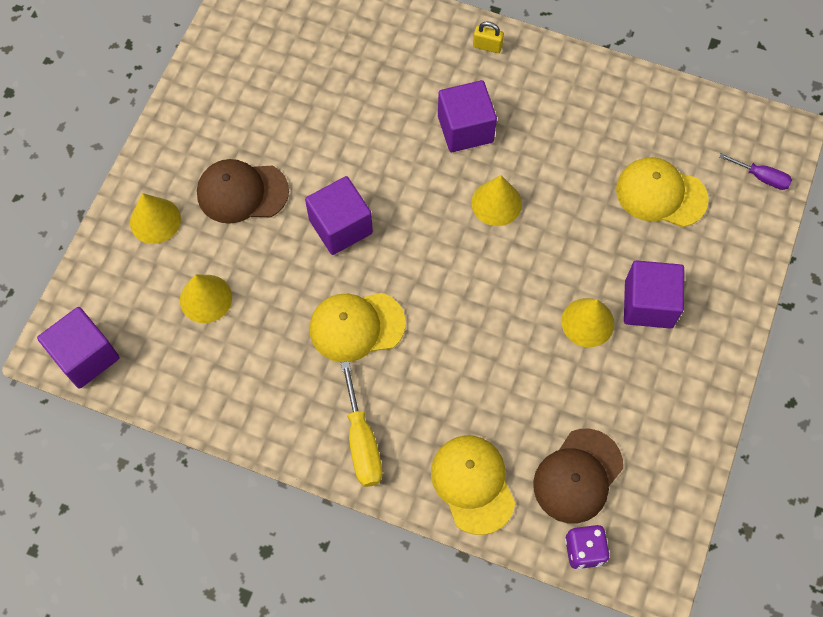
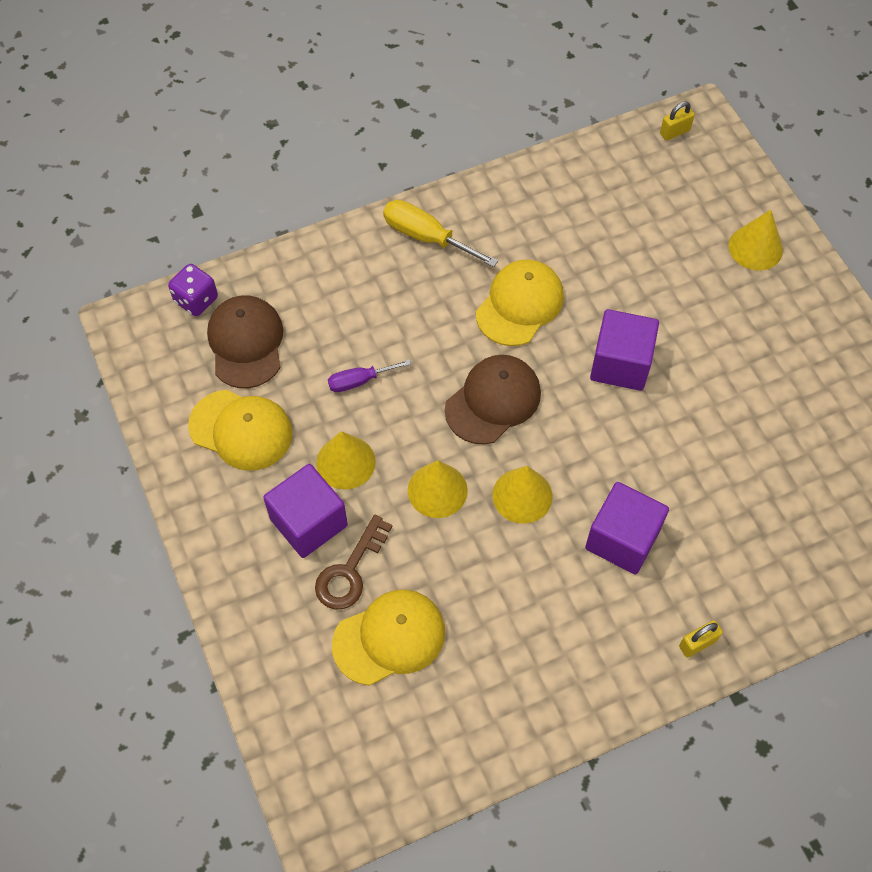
camera: 135 degrees right, 5 degrees down
(85, 356) = (674, 132): purple cube -> yellow padlock
(206, 298) = (648, 230): yellow cone -> yellow cone (437, 490)
(242, 192) = (724, 322): brown cap -> brown cap (493, 401)
(472, 484) = (319, 275): yellow cap -> yellow cap (241, 430)
(649, 251) = (349, 571): none -> brown key
(761, 177) = (309, 747): purple screwdriver -> purple screwdriver (359, 381)

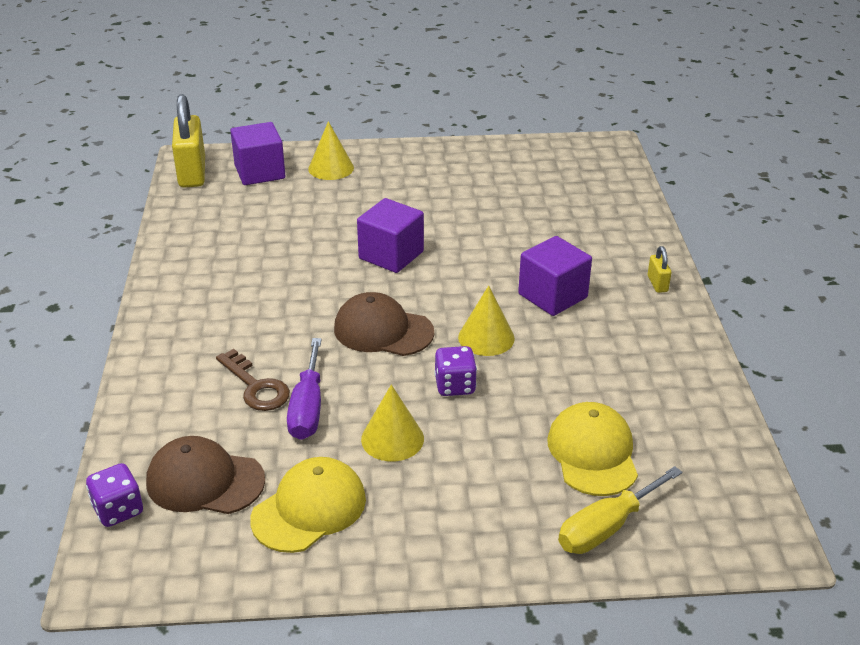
camera: 70 degrees left, 25 degrees down
(308, 522) = (445, 481): purple cube -> purple cube (260, 172)
(349, 571) = (512, 464): brown key -> brown key (256, 387)
(359, 381) = (307, 408): purple screwdriver -> purple screwdriver, size x1.60
(426, 237) = (179, 327): yellow screwdriver -> yellow screwdriver (606, 527)
(437, 490) = (455, 386): yellow cone -> purple dice
(493, 401) = (383, 330): brown cap -> brown cap turned 45 degrees counterclockwise
(519, 304) = (295, 291): yellow cap -> none
(674, 132) = (192, 173): yellow padlock -> yellow padlock, size x2.22

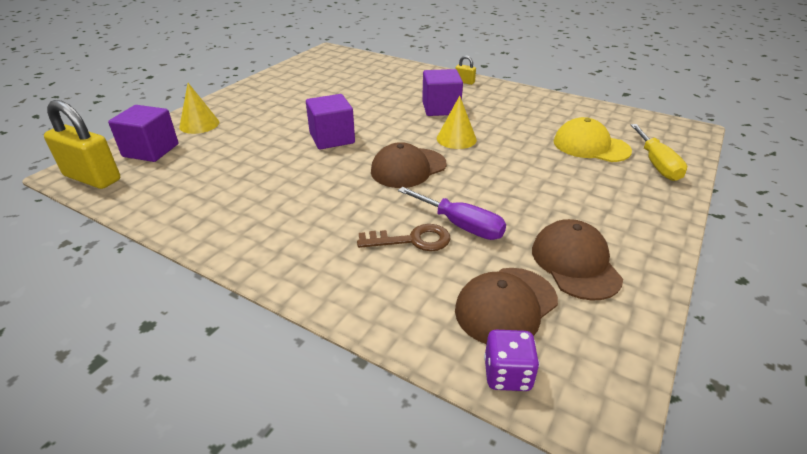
camera: 55 degrees left, 0 degrees up
(309, 509) = (575, 263): yellow cap -> brown cap
(392, 439) = (525, 203): yellow cone -> none
(455, 386) = (492, 164): purple dice -> none

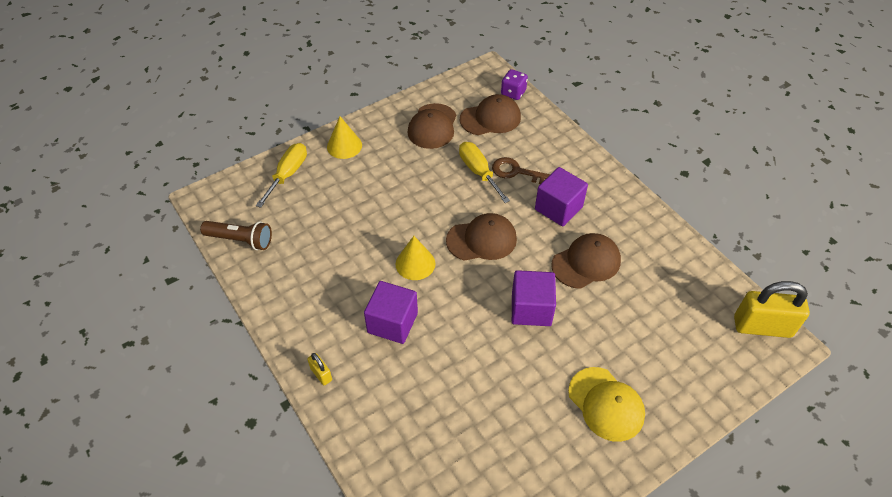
camera: 155 degrees left, 15 degrees up
(92, 178) = (762, 326): yellow padlock -> yellow padlock turned 45 degrees counterclockwise
(151, 150) = (716, 356): purple cube -> purple cube (558, 208)
(199, 124) = (669, 393): yellow cone -> yellow cone (344, 146)
(288, 178) = (586, 262): none -> brown cap
(461, 225) = (478, 172): purple screwdriver -> yellow screwdriver
(590, 146) = (311, 211): yellow cap -> yellow cap (606, 404)
(615, 117) = (240, 240): none -> brown flashlight

